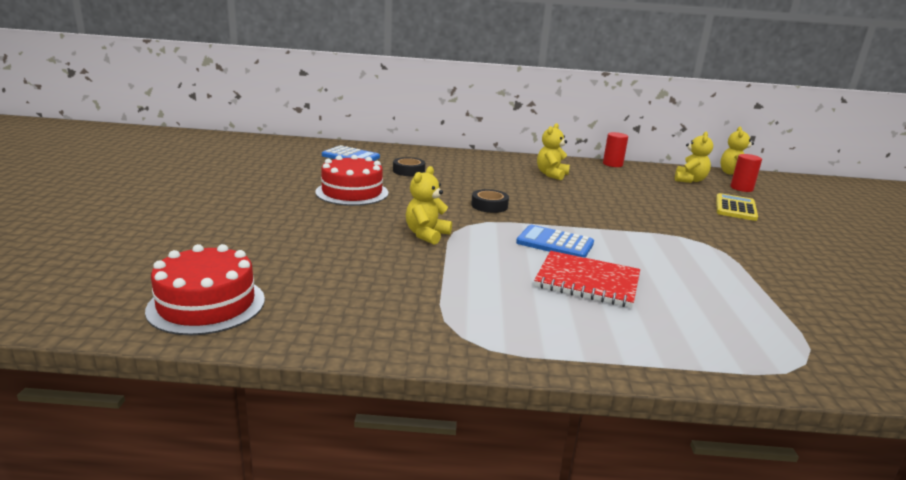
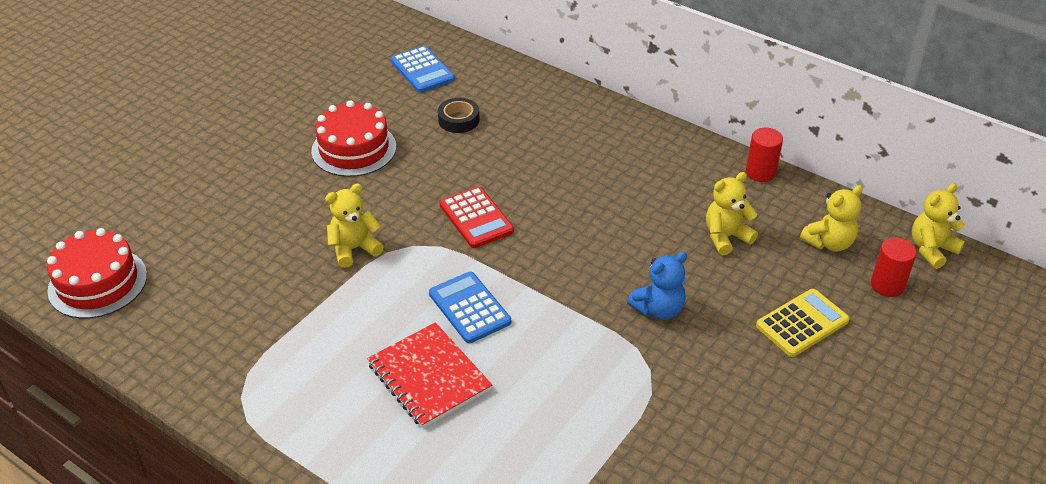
camera: 35 degrees right, 20 degrees up
(489, 206) = (476, 218): black tape -> red calculator
(551, 174) = (634, 174): yellow teddy bear -> yellow teddy bear (726, 237)
(661, 219) = (658, 309): none -> blue teddy bear

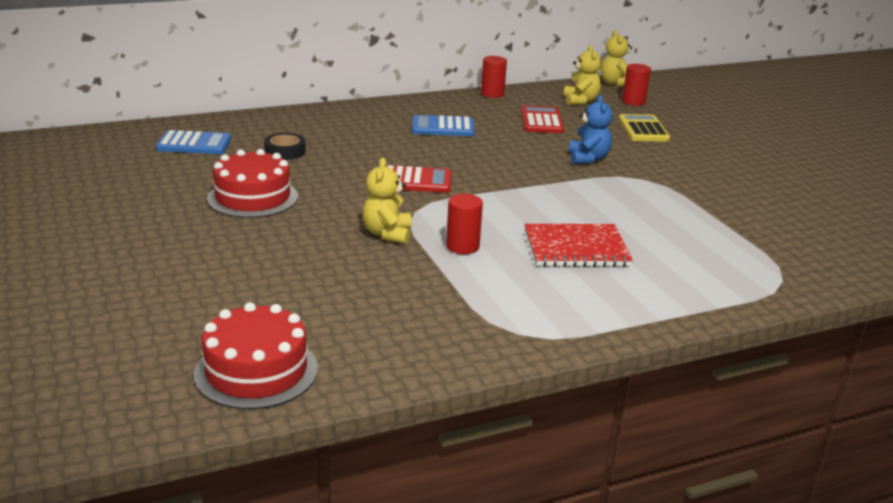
camera: 60 degrees left, 15 degrees down
(369, 302) = (462, 246): none -> red cylinder
(469, 308) = (516, 213): blue calculator -> blue calculator (443, 127)
(726, 237) = (541, 121): yellow teddy bear -> red calculator

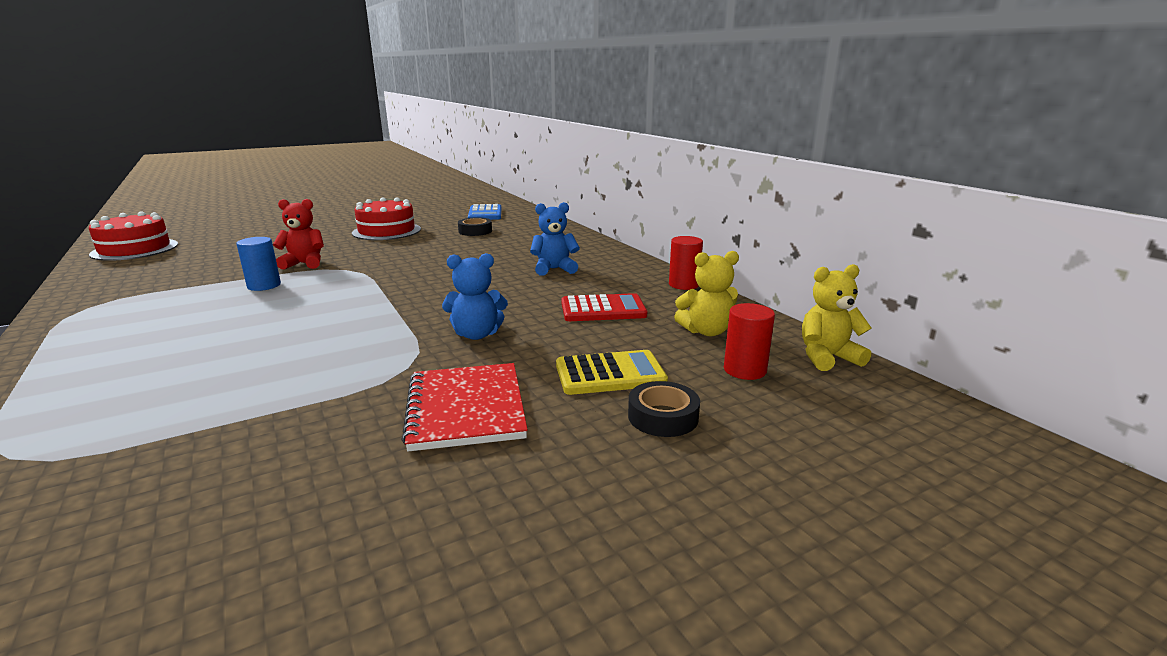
camera: 85 degrees right, 5 degrees down
(387, 234) = (304, 264): yellow teddy bear -> red teddy bear
(415, 181) = (412, 266): red calculator -> none
(443, 127) = (554, 269): blue calculator -> blue teddy bear
(462, 246) = (264, 286): red cylinder -> blue cylinder
(576, 248) = (224, 327): red notebook -> red notebook (466, 408)
(688, 124) = (663, 417): none -> black tape

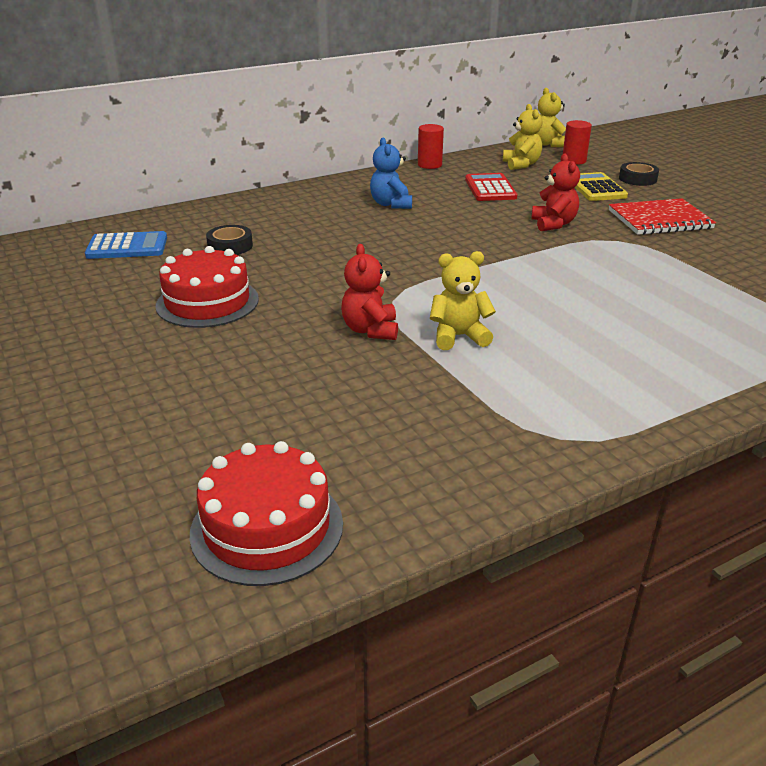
camera: 90 degrees left, 10 degrees up
(264, 286) = (458, 336): blue cylinder -> yellow teddy bear
(476, 334) = (553, 224): blue teddy bear -> red teddy bear

